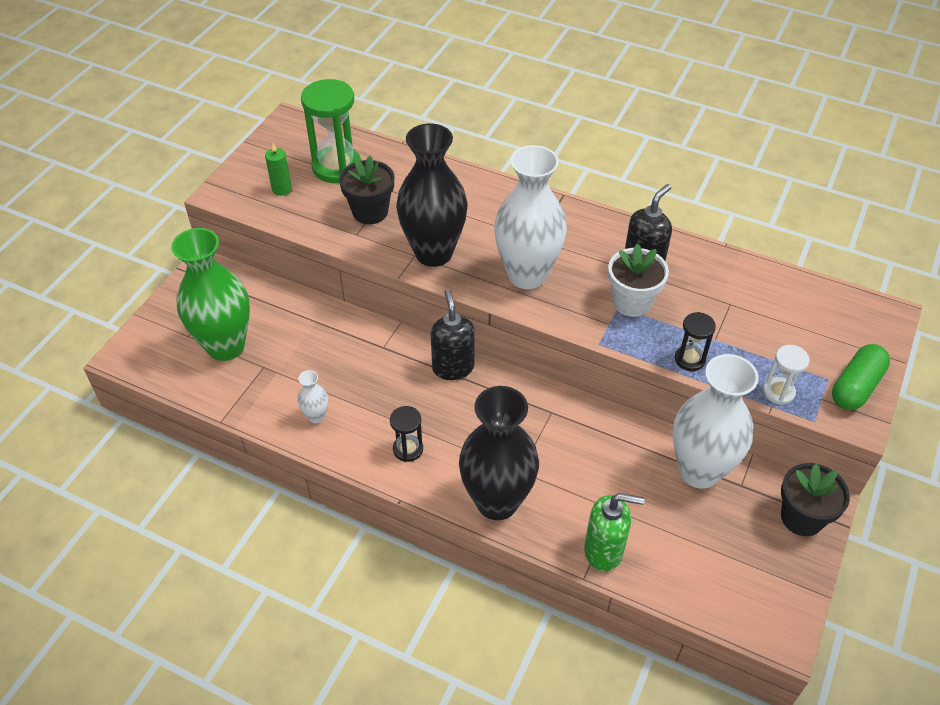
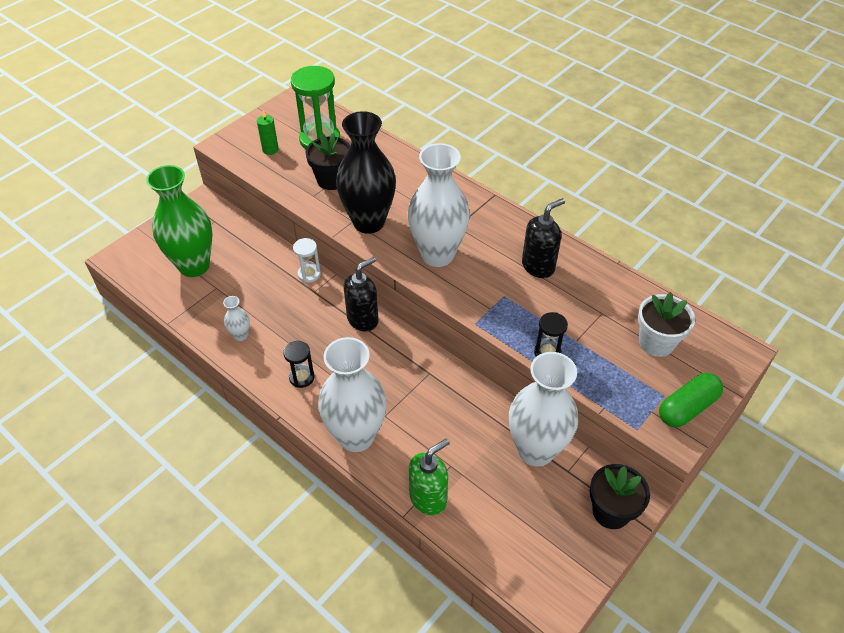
camera: 15 degrees right, 0 degrees up
(453, 367) = (363, 319): black soap dispenser -> black soap dispenser turned 45 degrees clockwise
(497, 501) = (356, 436): black vase -> white vase
(604, 551) = (428, 498): green soap dispenser -> green soap dispenser turned 60 degrees counterclockwise
(632, 302) = (517, 294): white flower pot -> white flower pot (656, 342)
(778, 392) = (615, 397): white hourglass -> white hourglass (309, 274)

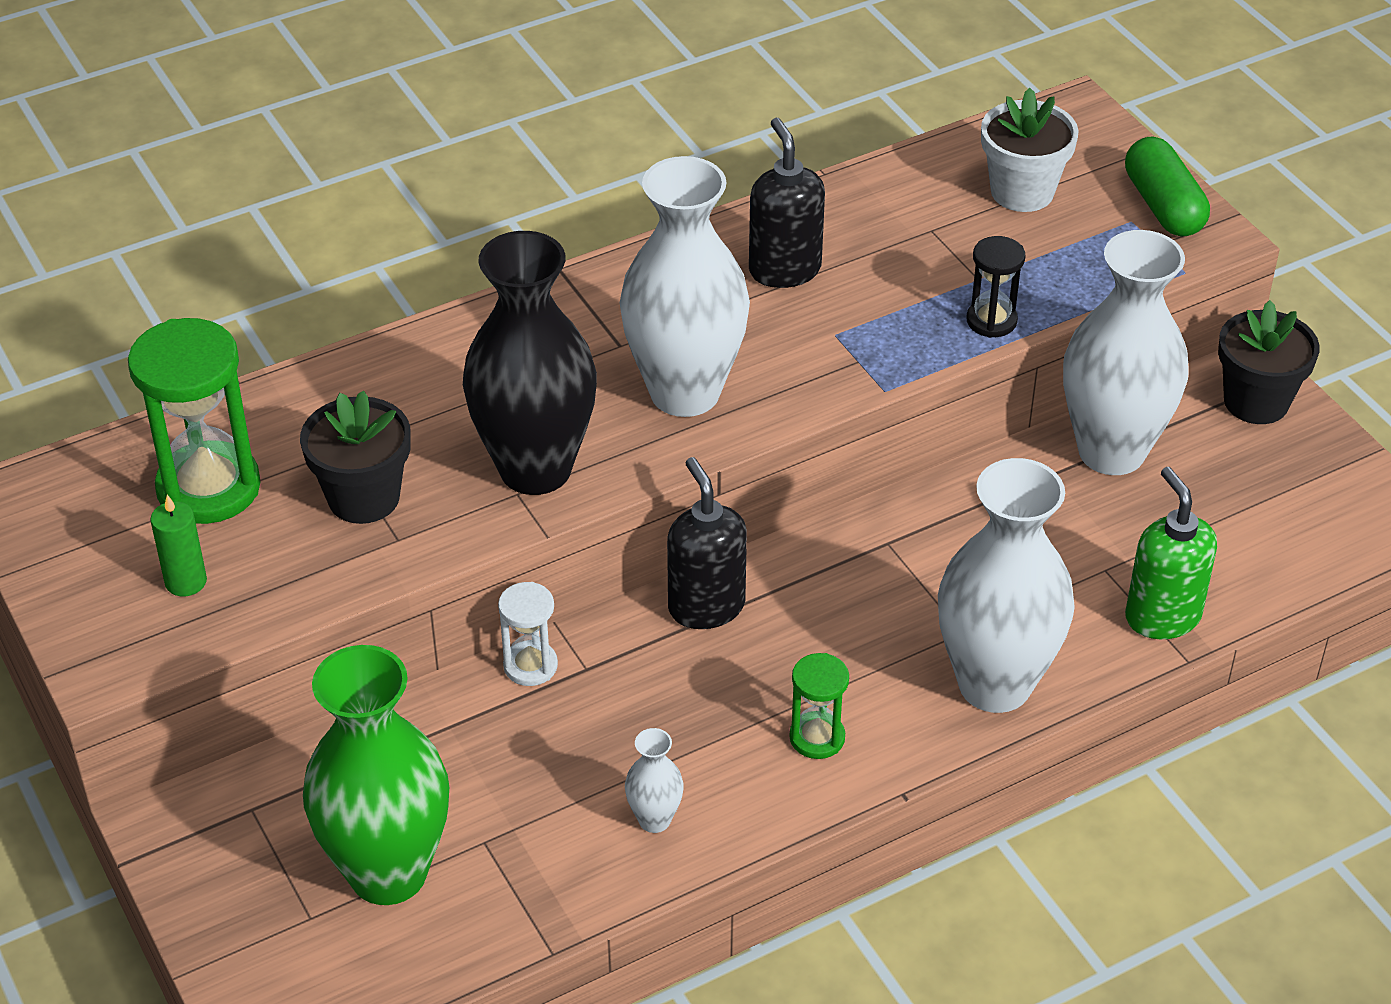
camera: 70 degrees left, 5 degrees down
(302, 377) = (817, 738): black hourglass -> green hourglass

